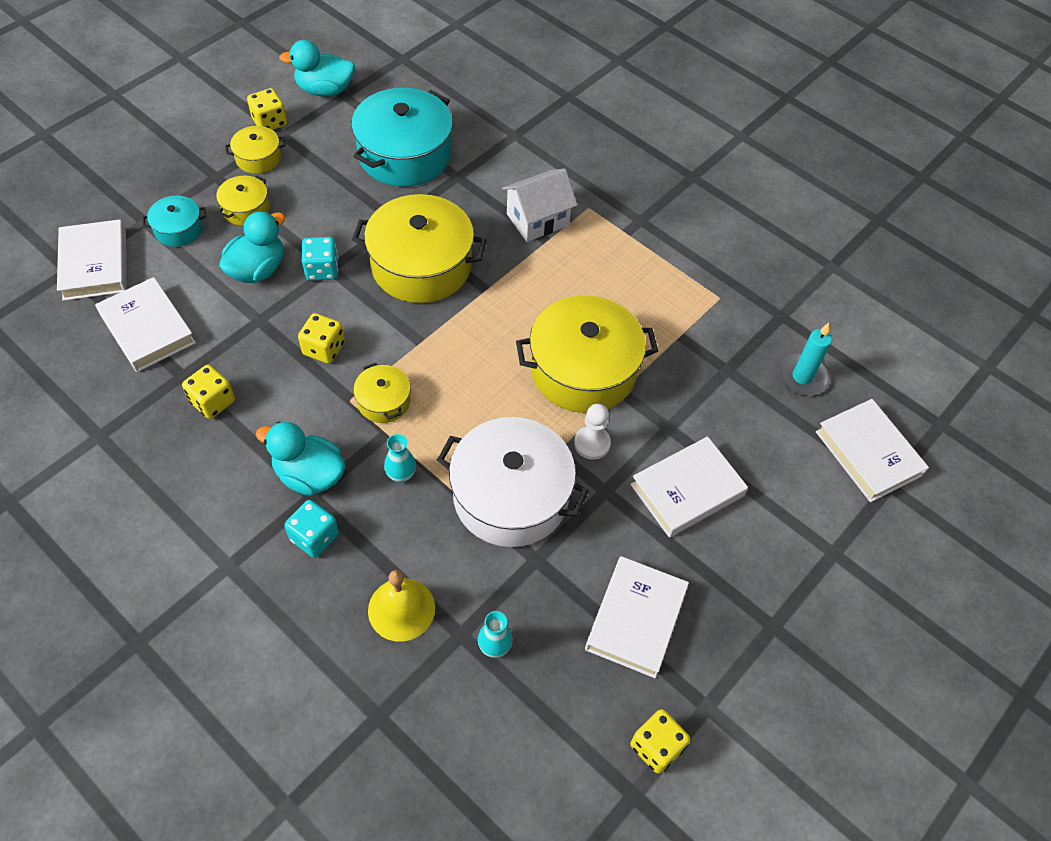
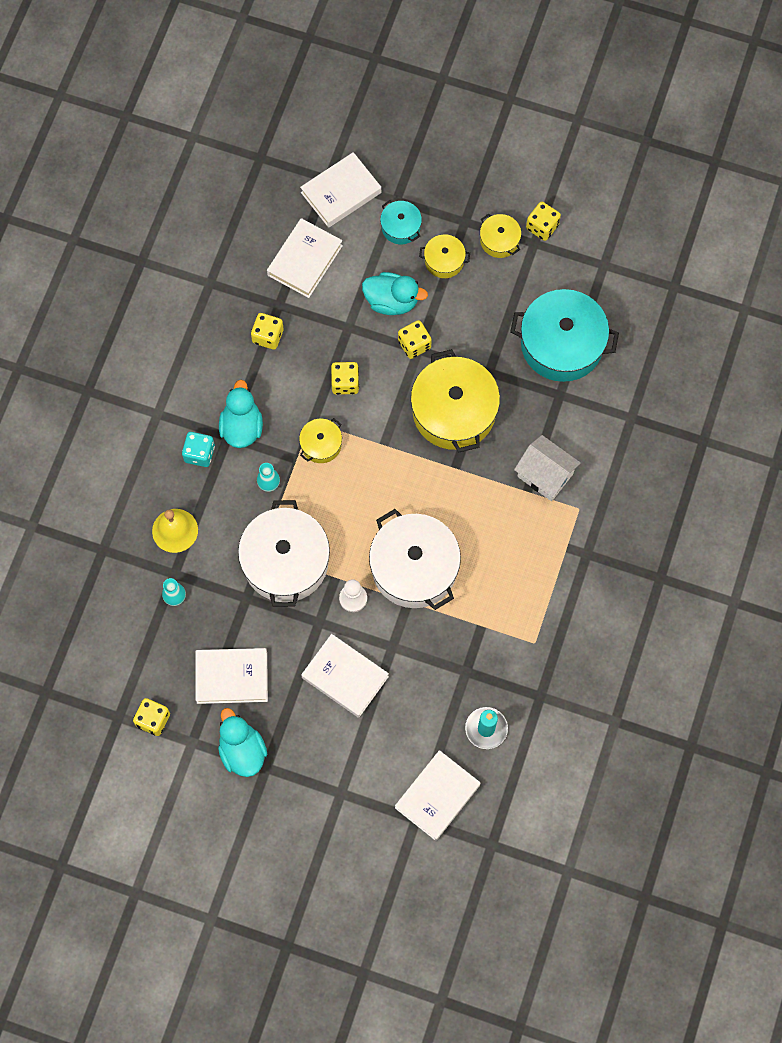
camera: 70 degrees right, 15 degrees up
(322, 269) = (414, 344): turquoise dice -> yellow dice
(325, 90) = (601, 247): turquoise duck -> turquoise duck (242, 751)
(583, 370) = (414, 567): yellow pot -> white pot

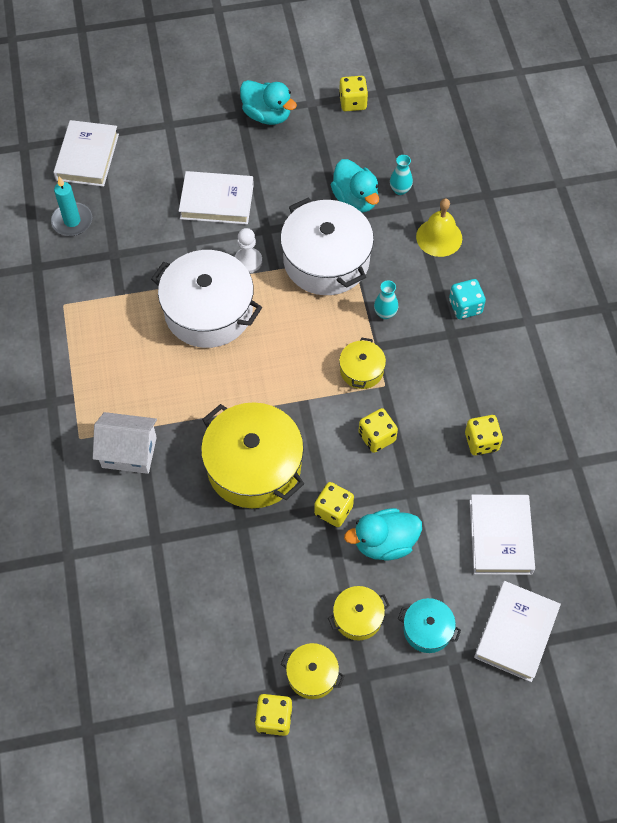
camera: 150 degrees right, 10 degrees down
(232, 677) = (311, 158): white book -> none
(242, 427) = (444, 348): turquoise duck -> turquoise duck (355, 199)
(561, 344) = (181, 593): turquoise pot -> none

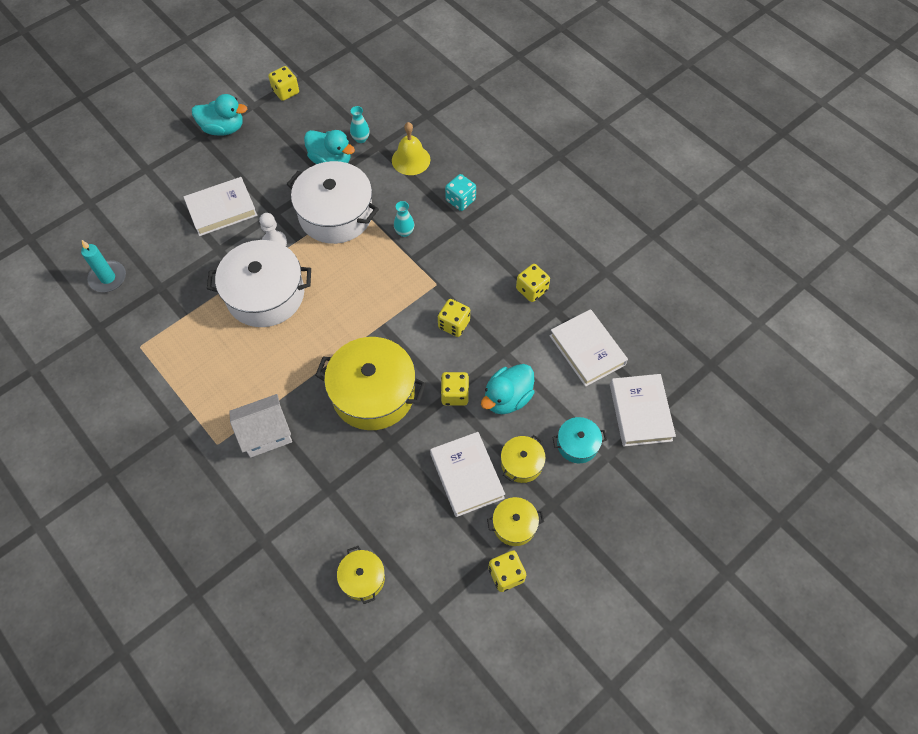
camera: 30 degrees left, 0 degrees up
(87, 157) = (91, 223): white book -> white book (467, 476)
(361, 370) = (412, 281): yellow pot -> yellow pot (362, 578)

